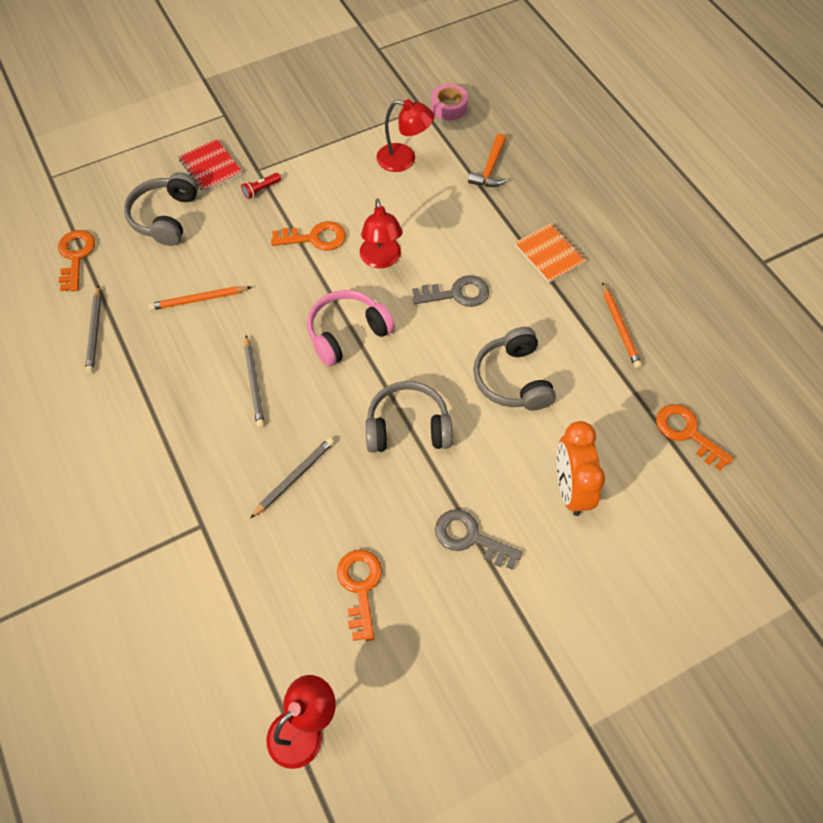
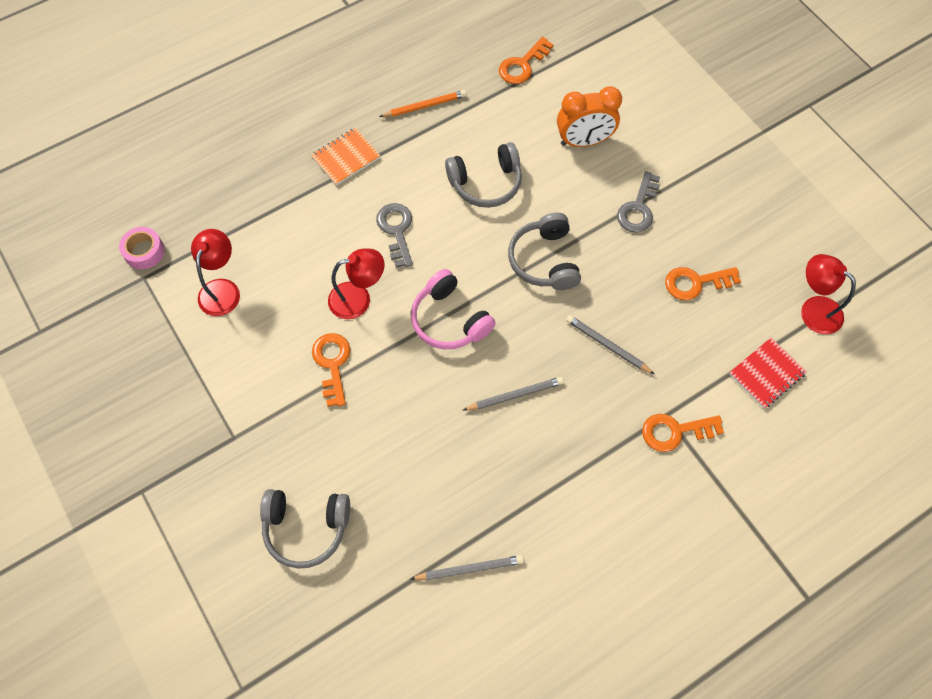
camera: 95 degrees left, 5 degrees up
(76, 256) = (367, 619): orange key -> orange key (675, 431)
(199, 299) = (419, 467): orange pencil -> none
(211, 167) = (228, 491): red notebook -> red notebook (766, 374)
(261, 189) = (264, 429): red flashlight -> none
(490, 169) = (236, 209): orange hammer -> none

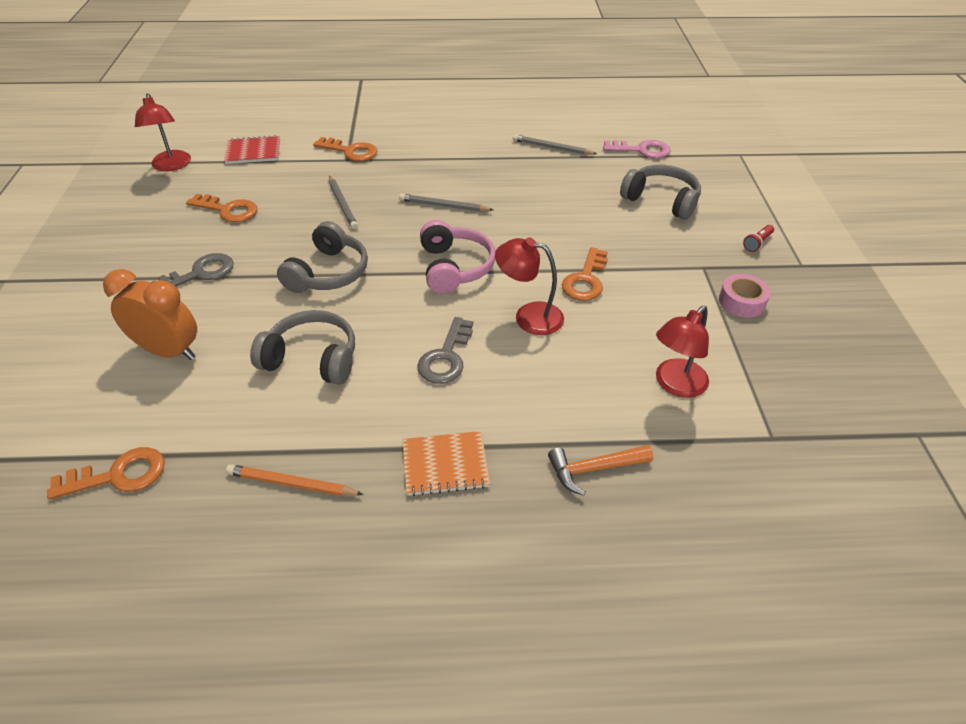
camera: 150 degrees left, 20 degrees down
(144, 251) = (766, 468): pink tape -> pink tape (741, 302)
(190, 505) = (757, 243): none -> red flashlight
(254, 198) = (594, 469): none -> orange hammer
(363, 626) = (642, 150): none -> pink key

